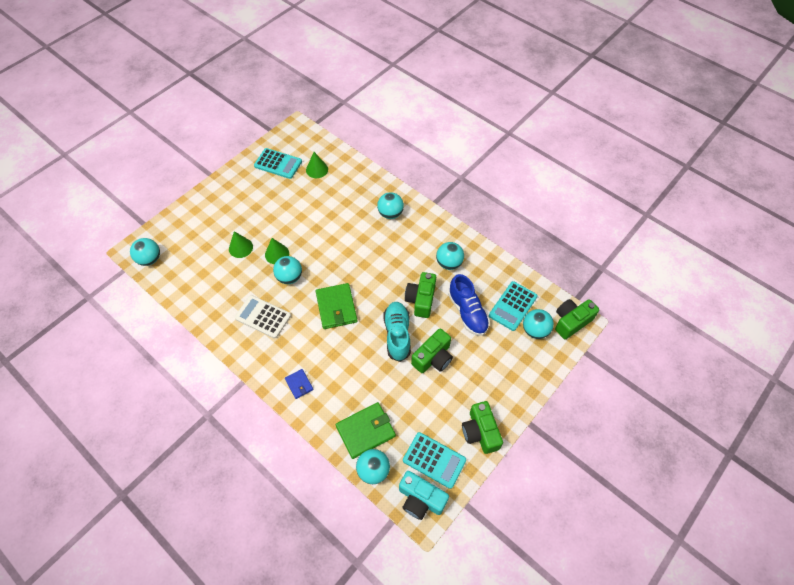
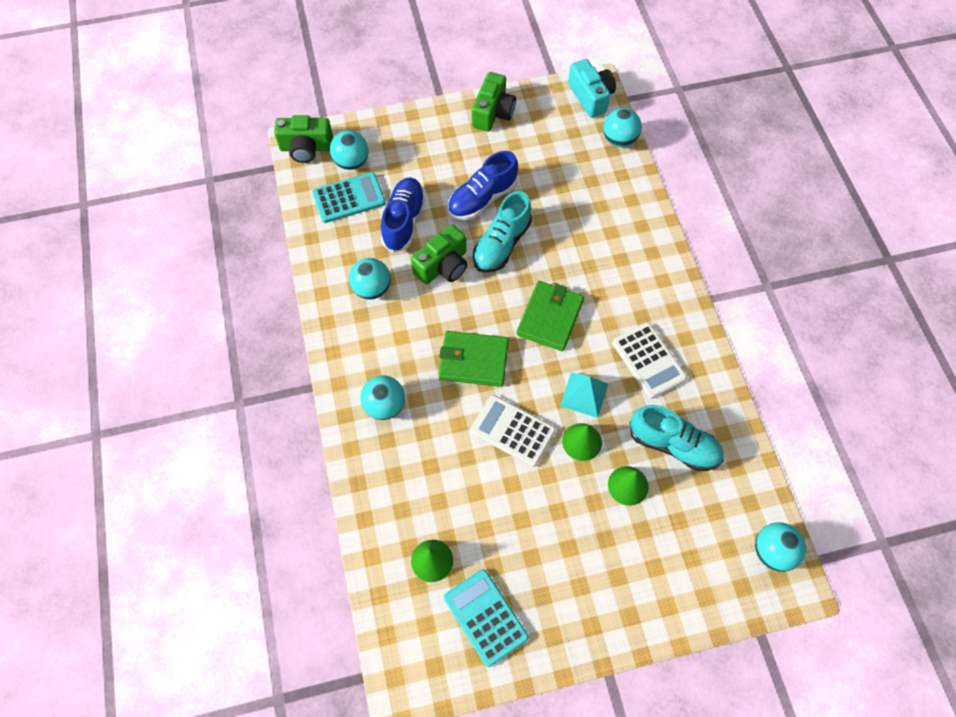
camera: 145 degrees left, 5 degrees up
(225, 280) = (673, 445): none -> turquoise shoe
(289, 277) = (584, 394): turquoise ball -> turquoise pyramid
(299, 384) = (647, 256): blue wallet -> none
(317, 239) = (512, 431): none -> white calculator
(365, 431) = (604, 174): green wallet -> green wallet (473, 360)
(433, 358) = (482, 199): green camera -> blue shoe
(434, 460) = (555, 116): turquoise calculator -> none

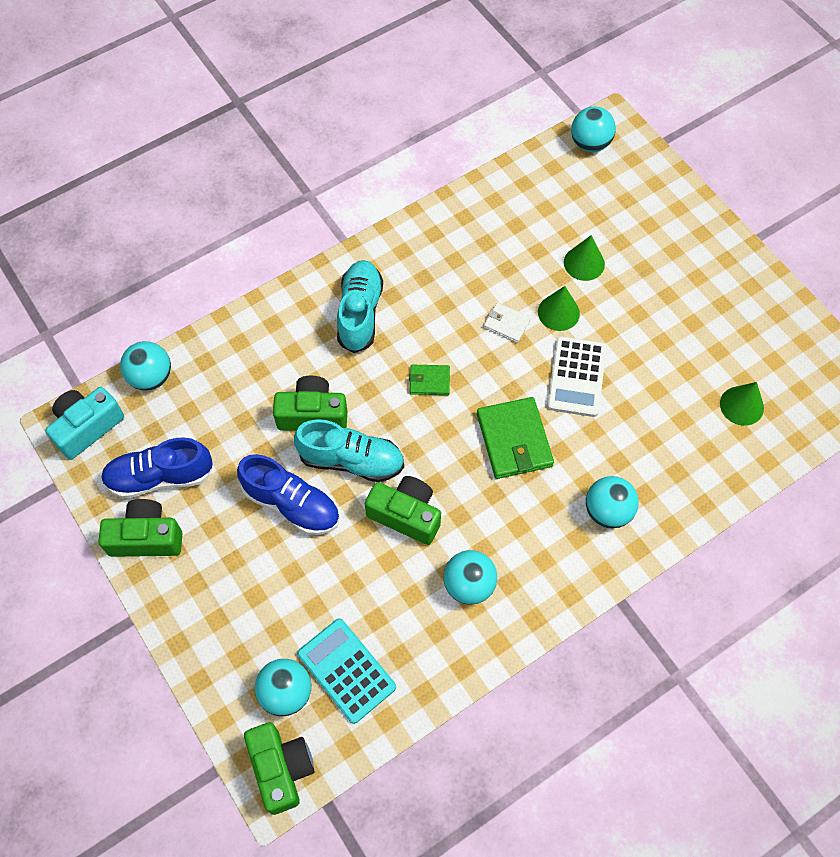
camera: 110 degrees left, 0 degrees up
(404, 221) = (358, 585): blue shoe -> blue shoe (160, 477)
(485, 617) = (766, 343): turquoise calculator -> none
(550, 230) = (312, 414): none -> green camera
(550, 317) = (429, 381): green wallet -> green wallet, size x0.54
(584, 394) = (506, 324): turquoise pyramid -> white wallet
(648, 360) = (443, 277): white calculator -> none
(673, 445) = (525, 236): turquoise shoe -> turquoise shoe (360, 313)

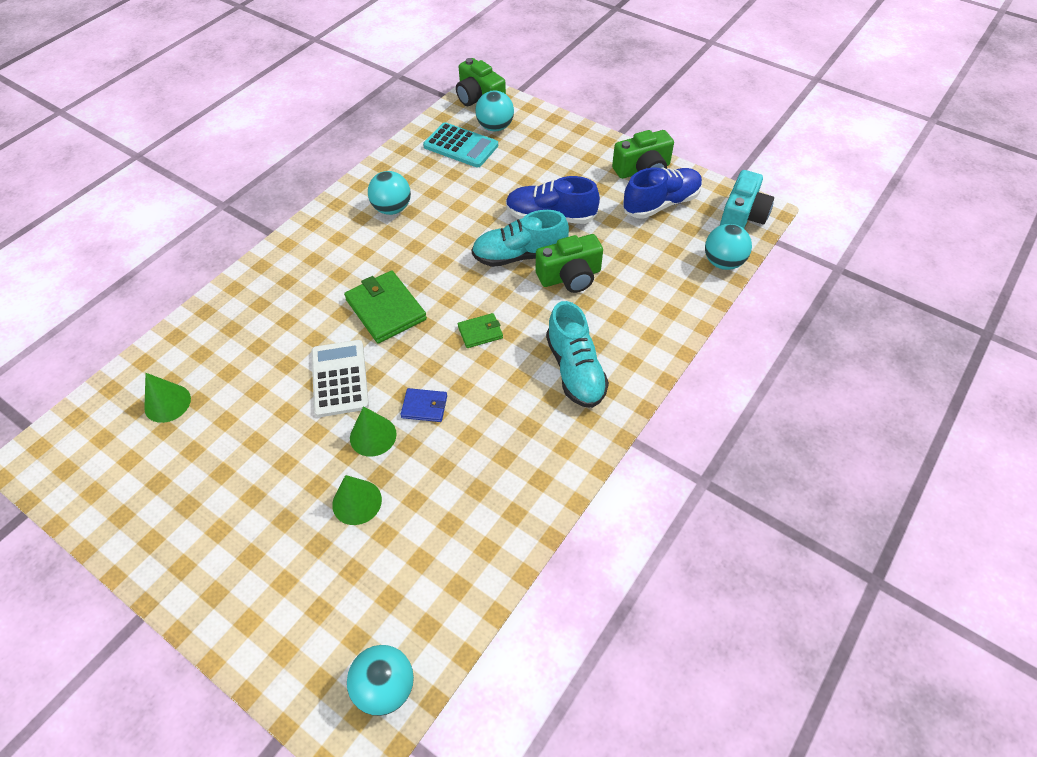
camera: 160 degrees right, 10 degrees down
(406, 515) = (458, 234): green camera -> none
(506, 324) = (424, 406): white wallet -> blue wallet
(607, 511) = (291, 283): turquoise ball -> none

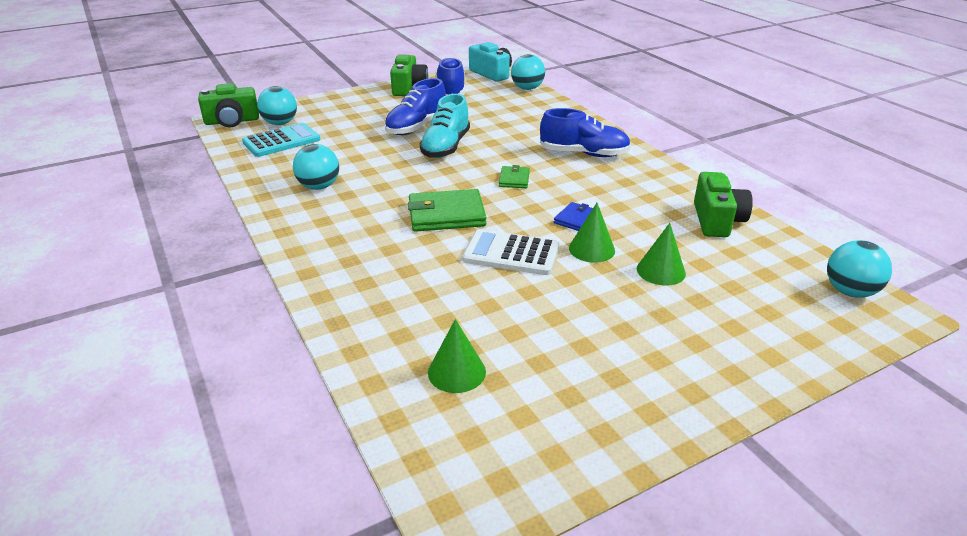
camera: 65 degrees left, 20 degrees down
(570, 277) = (489, 135): green camera -> green camera (717, 220)
(575, 370) = (584, 154): turquoise shoe -> blue shoe

